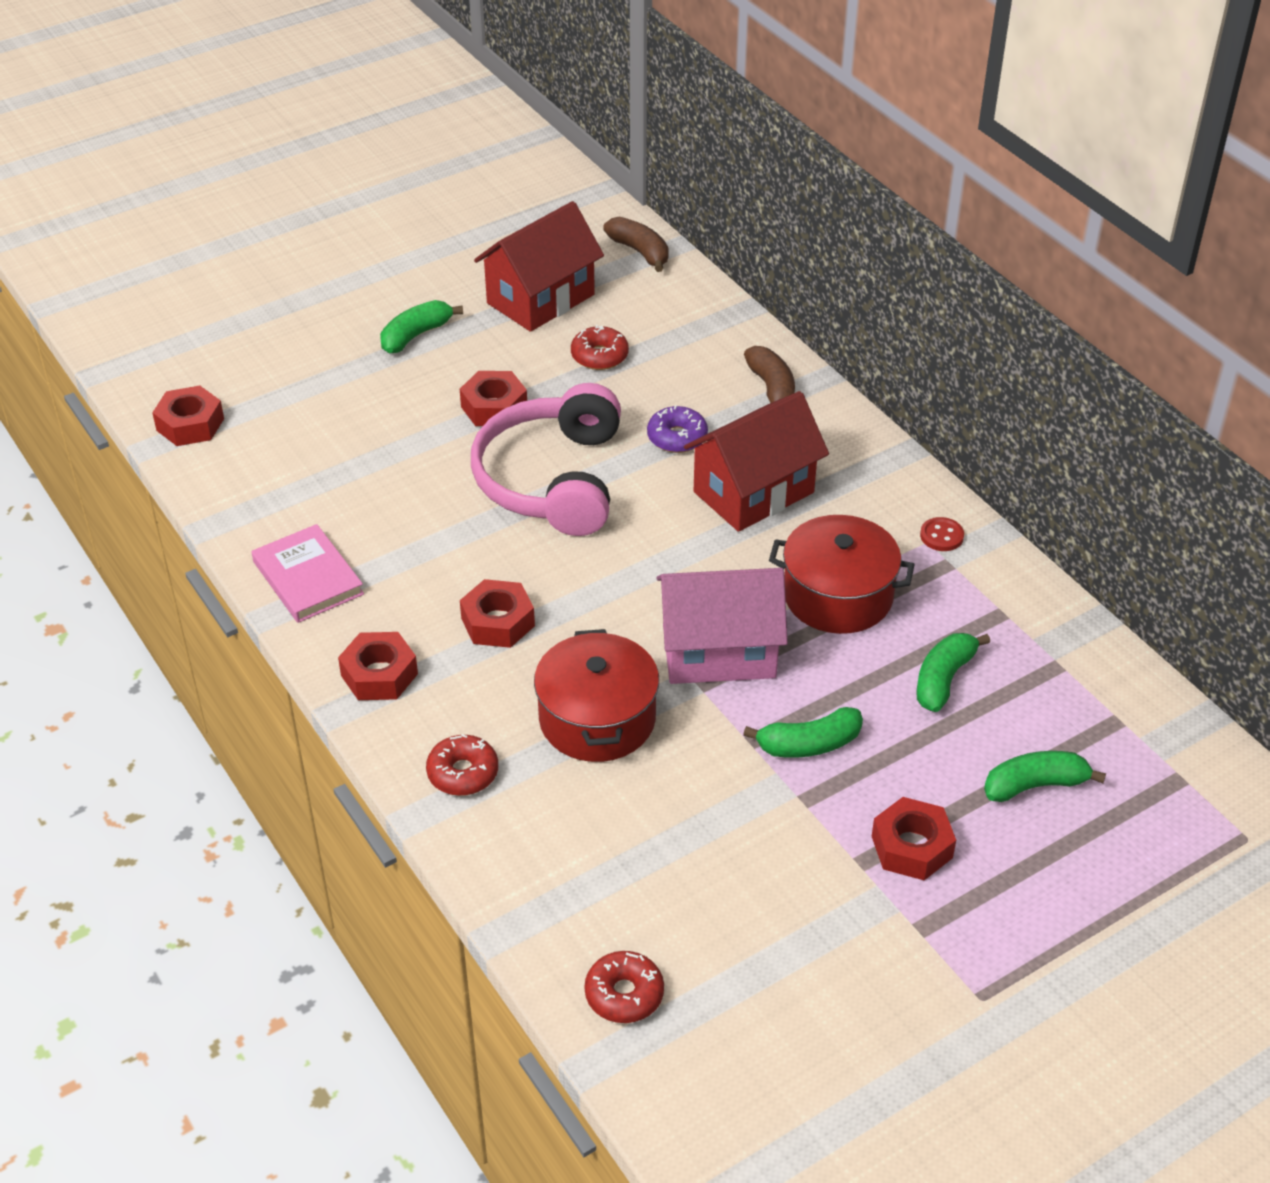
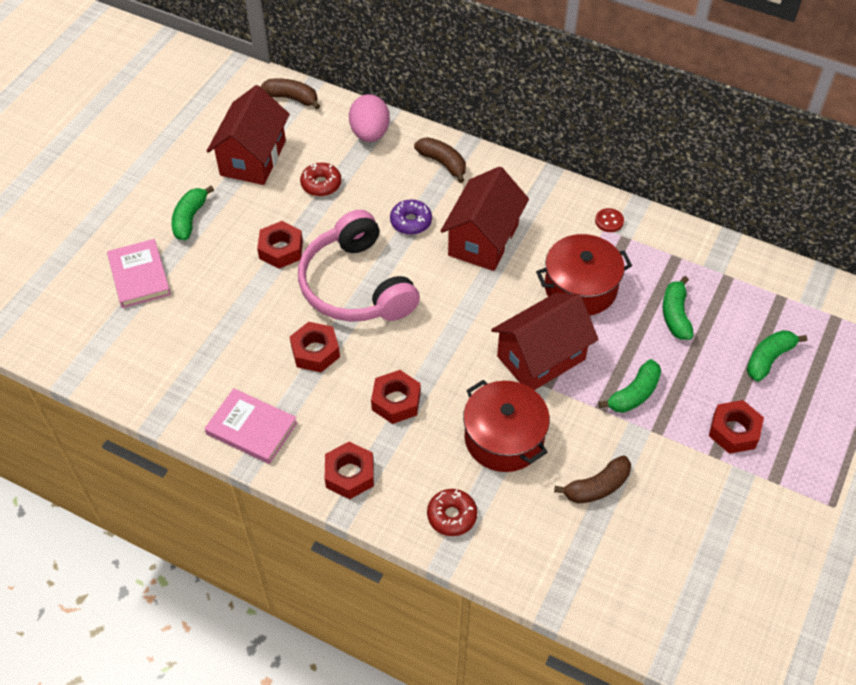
camera: 30 degrees left, 10 degrees up
(190, 424) = (83, 352): red nut -> red nut (315, 351)
(312, 372) = (139, 276): none -> pink book
(624, 994) = (650, 610): red donut -> none
(671, 825) = (597, 487): none -> brown banana
(705, 323) = (370, 133): none -> pink egg
(719, 652) = (541, 358): pink house -> red house

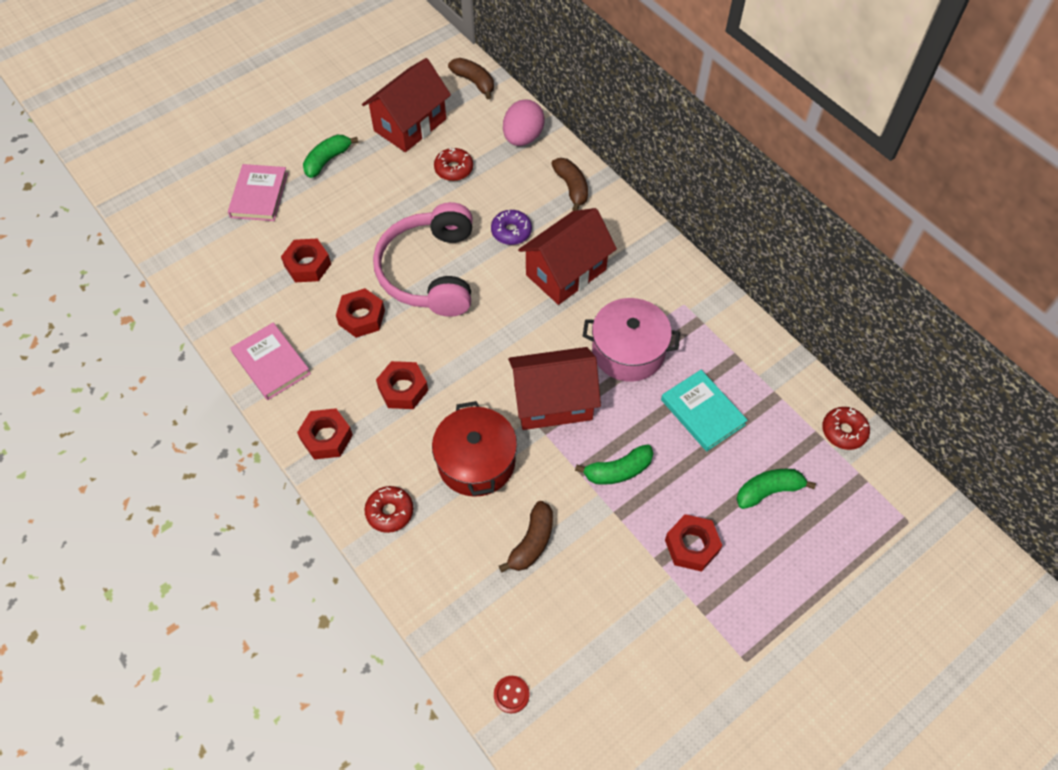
camera: 25 degrees right, 5 degrees up
(281, 250) = (386, 215): red nut -> red nut (307, 265)
(580, 287) = (628, 351): red pot -> pink pot
(597, 487) = (532, 542): brown banana -> brown banana turned 60 degrees counterclockwise
(609, 221) = (693, 298): red button -> red button (511, 694)
(675, 315) = (702, 412): green banana -> turquoise book
(799, 285) = (843, 431): none -> red donut

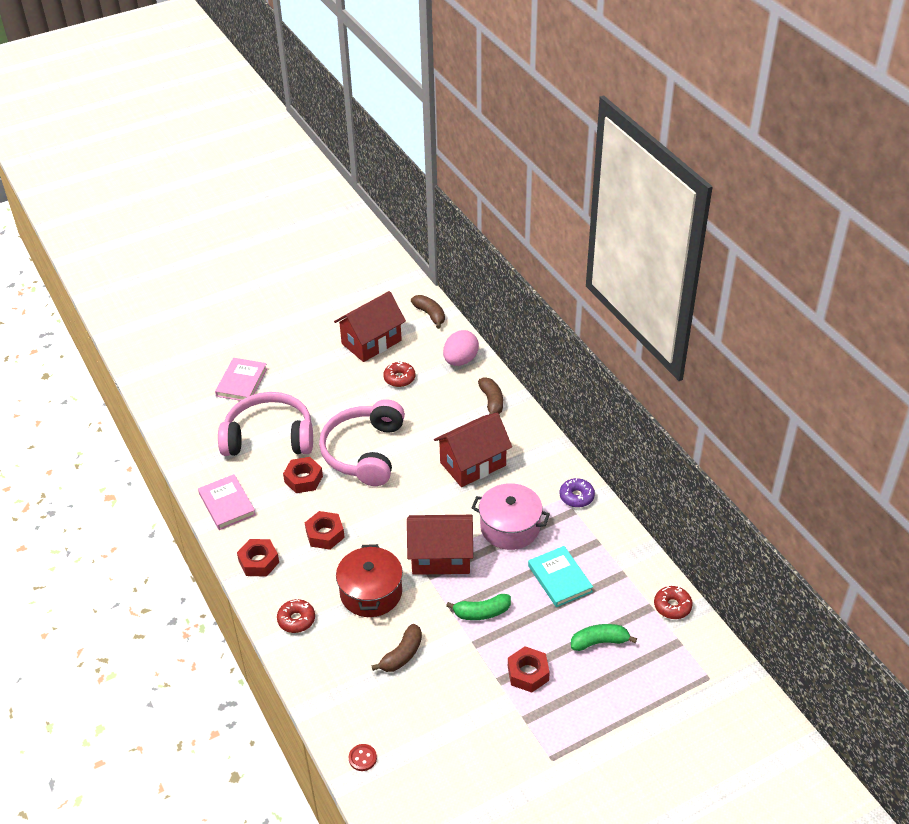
camera: 10 degrees right, 15 degrees down
(307, 265) = (269, 437): red nut -> pink headphones
(327, 160) = (300, 362): green banana -> none
(511, 231) = (435, 429): purple donut -> purple donut (576, 497)

